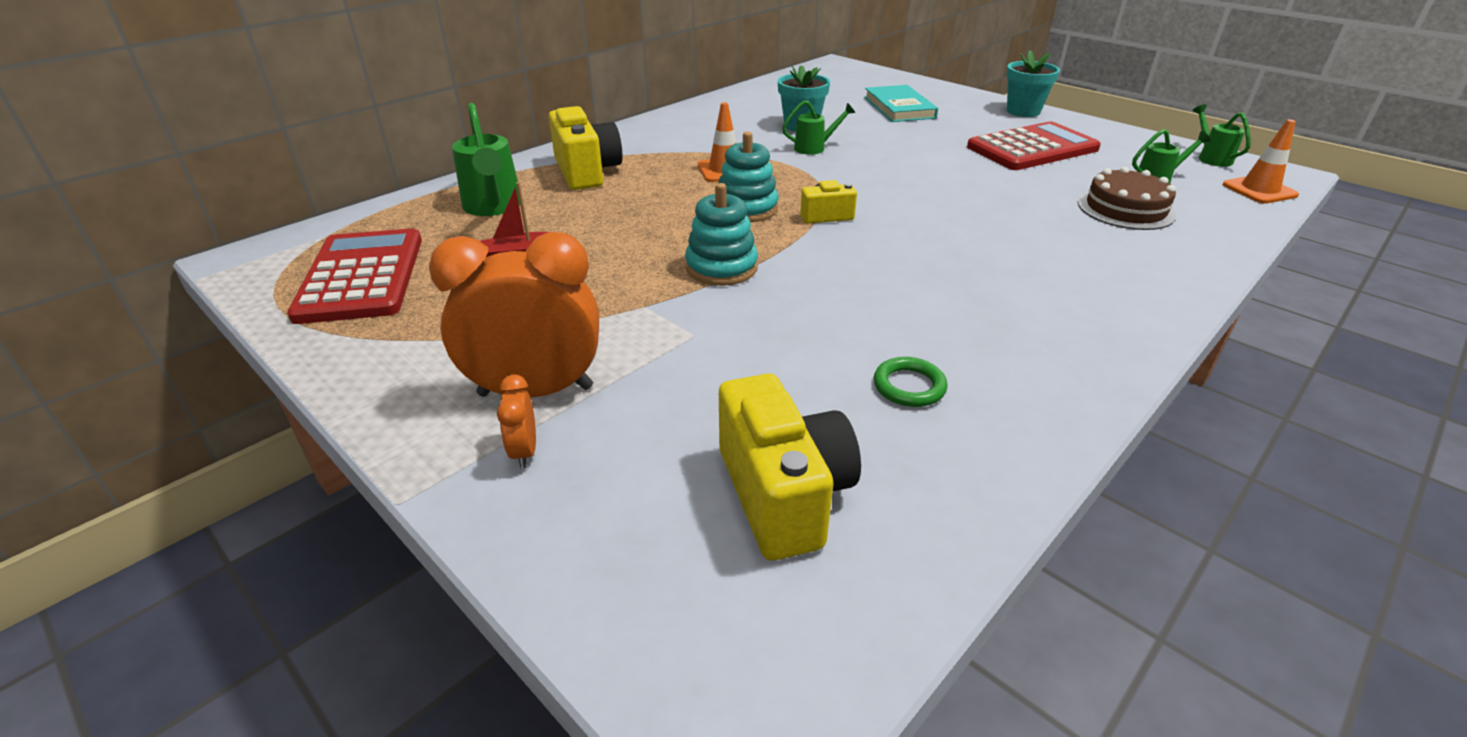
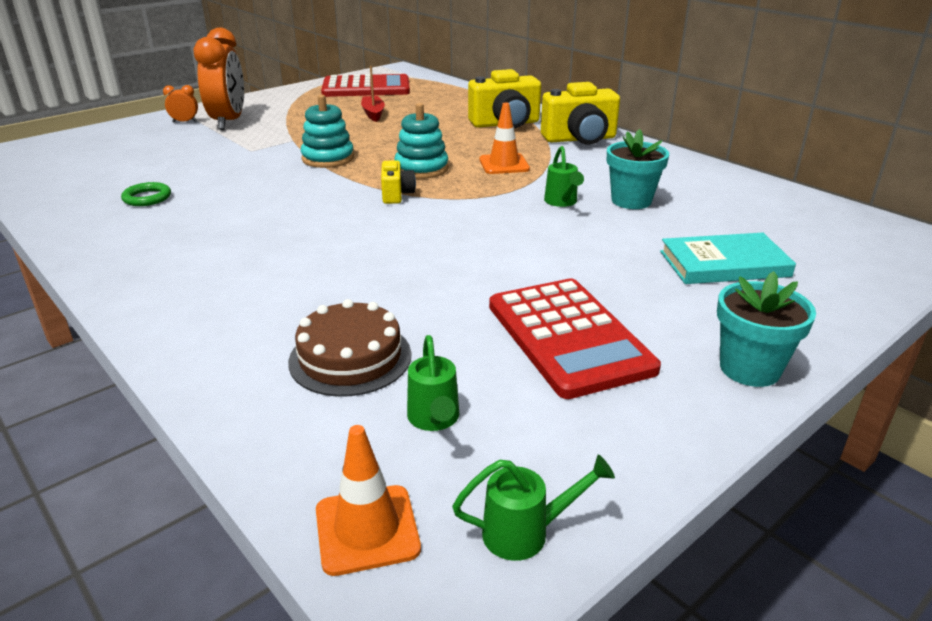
camera: 95 degrees right, 5 degrees down
(493, 207) = (447, 105): green watering can -> none
(783, 494) = (100, 163): yellow camera -> yellow camera (580, 139)

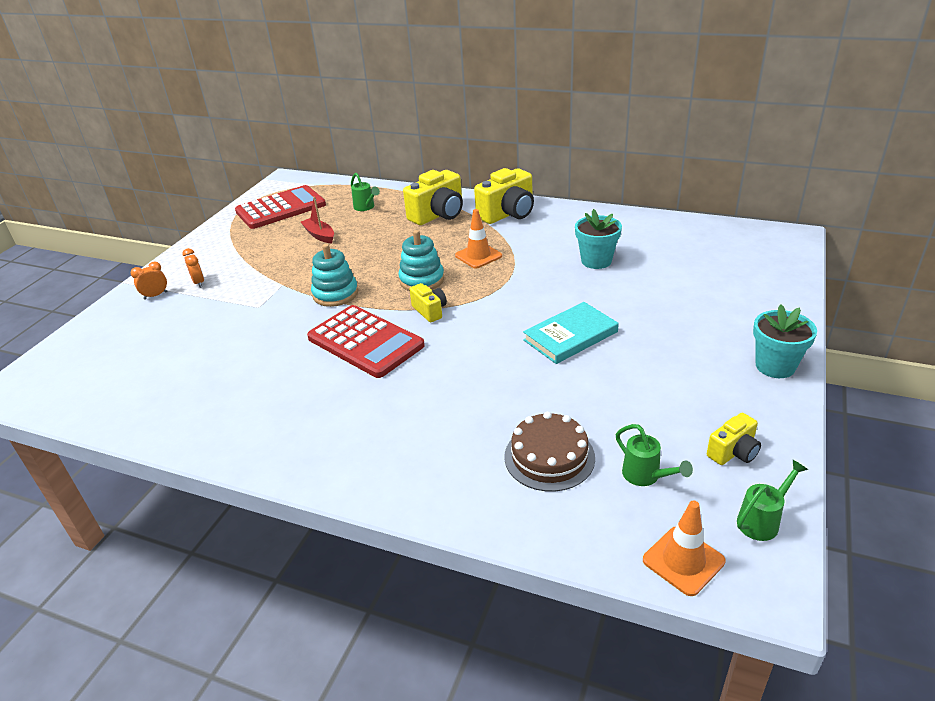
camera: 25 degrees left, 5 degrees up
(147, 198) = (227, 385): green ring -> none
(229, 122) = (199, 283): orange clock -> orange clock, size x0.43
(562, 202) = (553, 278): green watering can -> green watering can (366, 207)
(568, 337) = (662, 385): red calculator -> red calculator (365, 342)
(578, 439) = (733, 452): none -> yellow camera
(724, 264) = (697, 294): turquoise book -> turquoise book (570, 336)

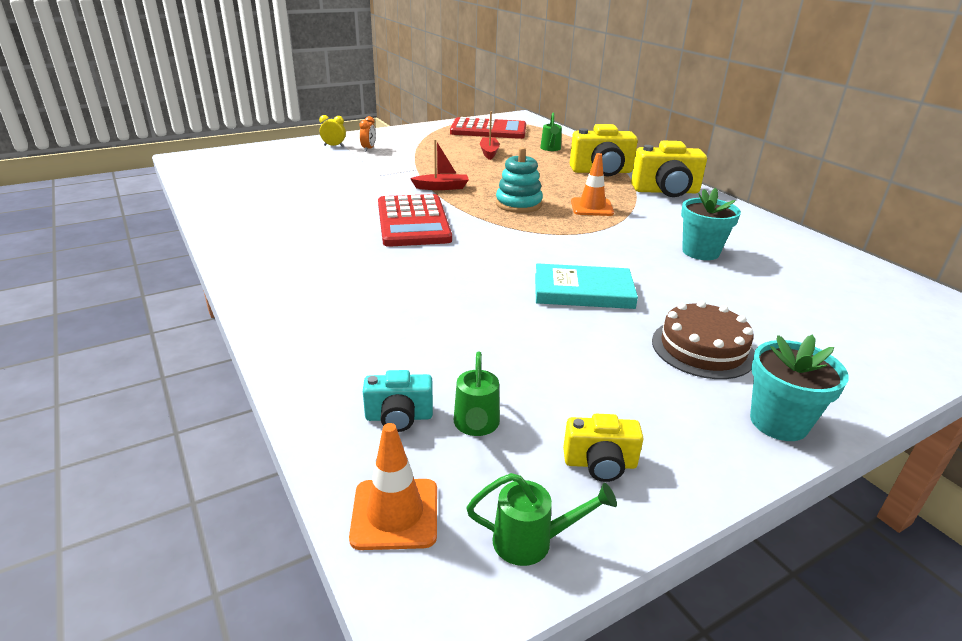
camera: 35 degrees right, 5 degrees down
(155, 295) = (334, 146): orange clock -> yellow clock
(335, 294) = (441, 187): turquoise stacking toy -> red boat
(430, 311) = (491, 224): yellow camera -> none
(549, 457) = (418, 361): brown cake -> brown cake (702, 348)
(597, 503) = (399, 417): none -> turquoise camera

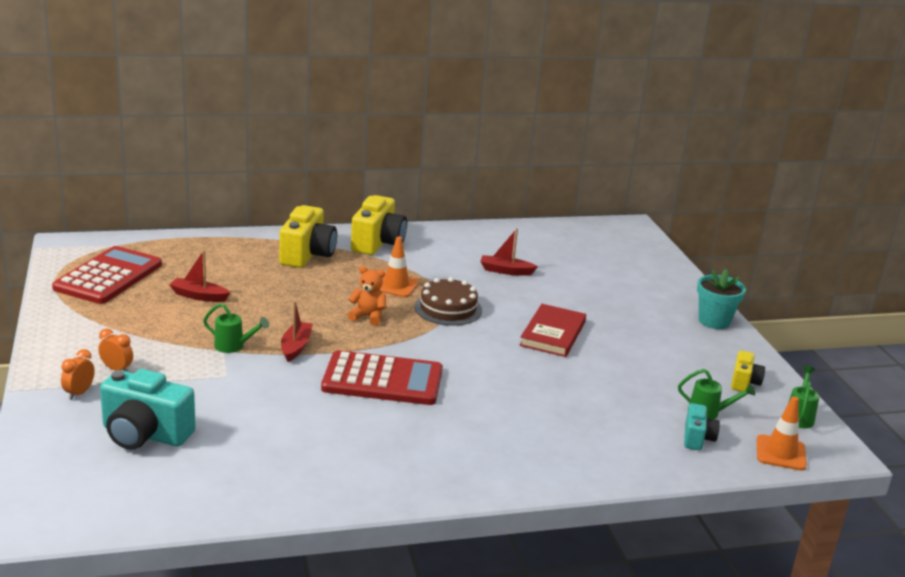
camera: 75 degrees left, 5 degrees down
(292, 166) = (145, 434): none -> turquoise camera
(334, 146) = (79, 393): yellow clock -> orange clock
(518, 204) = (368, 317): turquoise stacking toy -> orange teddy bear
(550, 149) = (215, 260): green watering can -> green watering can (234, 346)
(583, 291) = (553, 334): turquoise book -> red book
(700, 252) = (506, 271): turquoise flower pot -> red boat
(702, 348) = (639, 316): brown cake -> brown cake (448, 308)

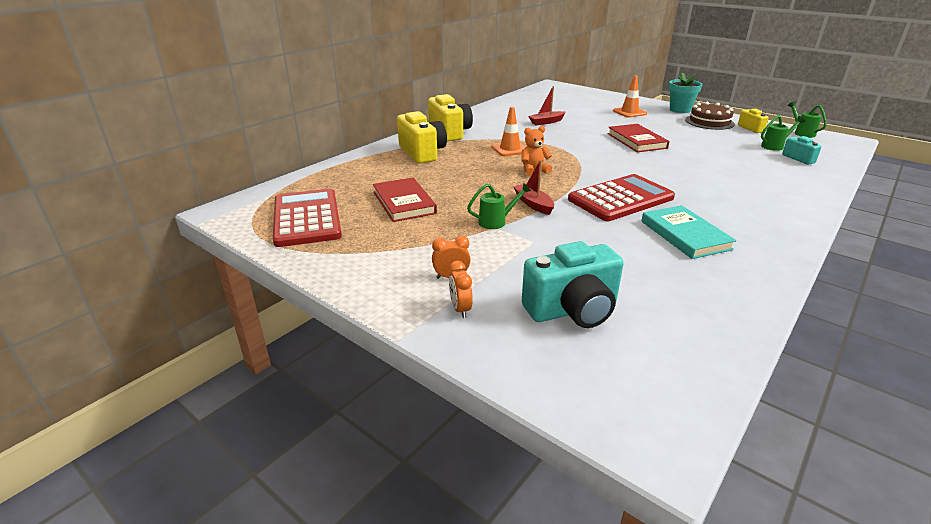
camera: 35 degrees left, 5 degrees up
(199, 296) = (404, 202): red boat -> red book
(359, 436) = (685, 235): none -> turquoise book
(448, 308) = (563, 149): brown cake -> brown cake (709, 122)
(780, 453) = (836, 150): orange traffic cone -> orange traffic cone (629, 112)

